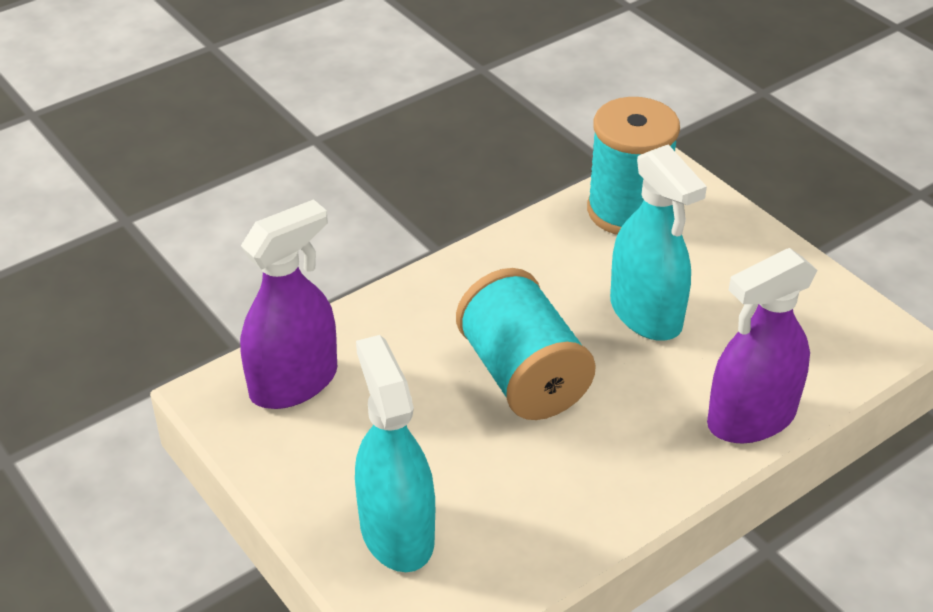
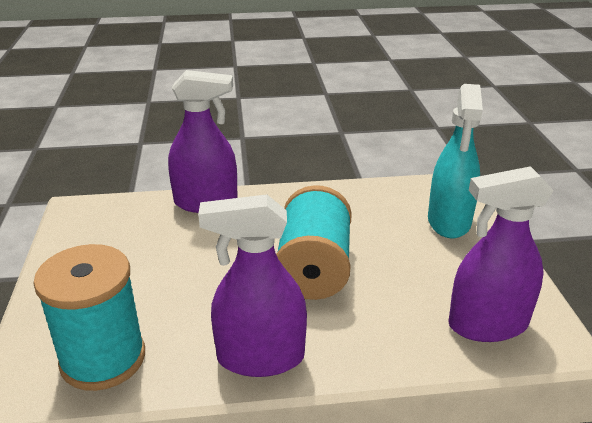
camera: 150 degrees left, 10 degrees down
(496, 263) = (260, 357): none -> purple spray bottle
(646, 314) = (193, 274): turquoise spray bottle -> none

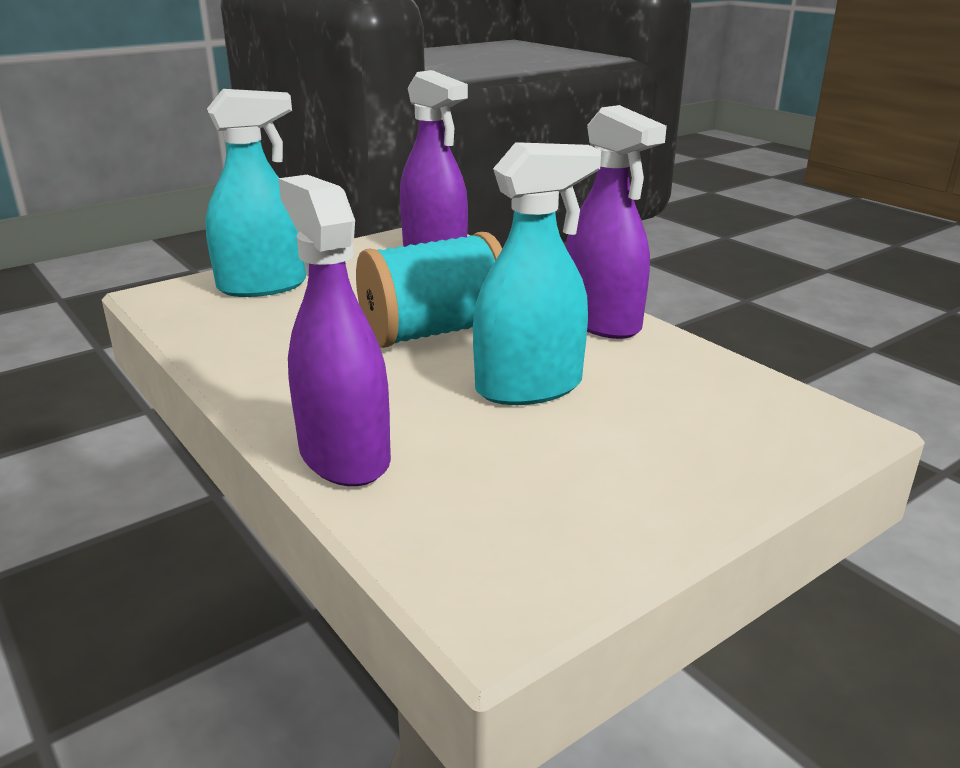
camera: 120 degrees left, 5 degrees down
(103, 359) = (728, 395): turquoise spool -> none
(205, 278) = (529, 387): none -> turquoise spray bottle

